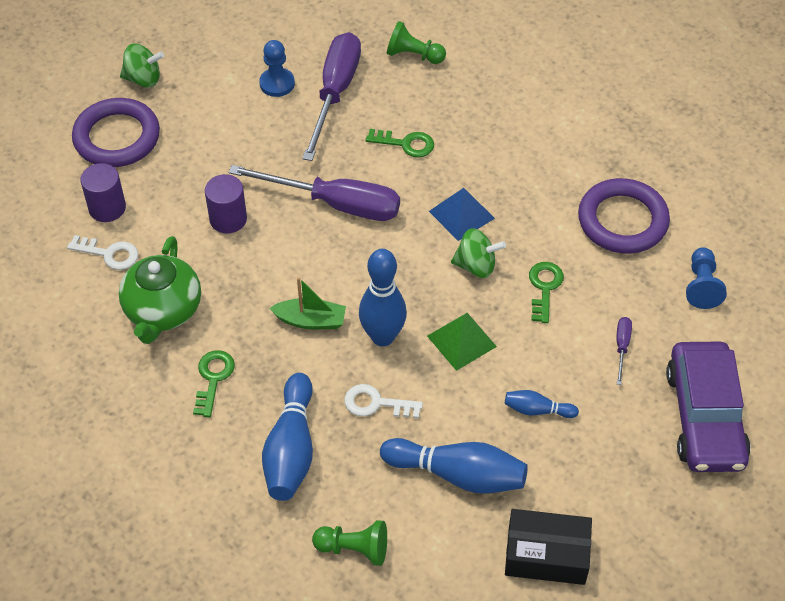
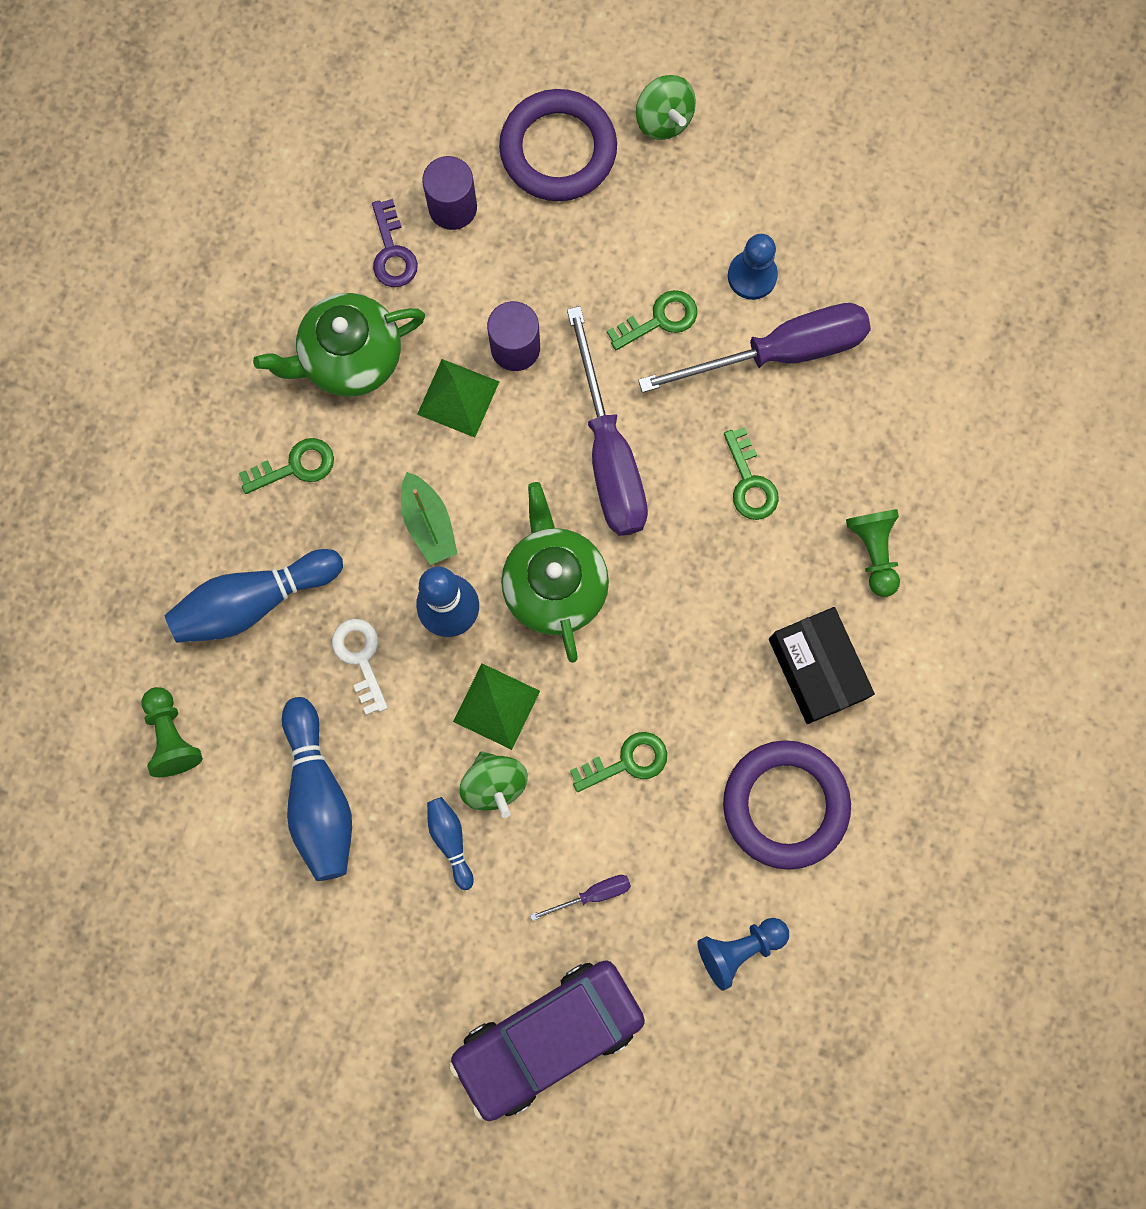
camera: 60 degrees right, 25 degrees up
(109, 254) = (392, 252): white key -> purple key
(237, 264) = (458, 397): none -> green pyramid
(268, 139) = (659, 319): none -> green key
(401, 271) = (554, 585): none -> green teapot
(413, 55) = (901, 410): green pawn -> green pawn (873, 552)
(461, 214) = (679, 607): blue pyramid -> none
(476, 266) = (613, 665): green spinning top -> green spinning top (494, 784)
(546, 554) = (272, 942): black box -> black box (817, 668)

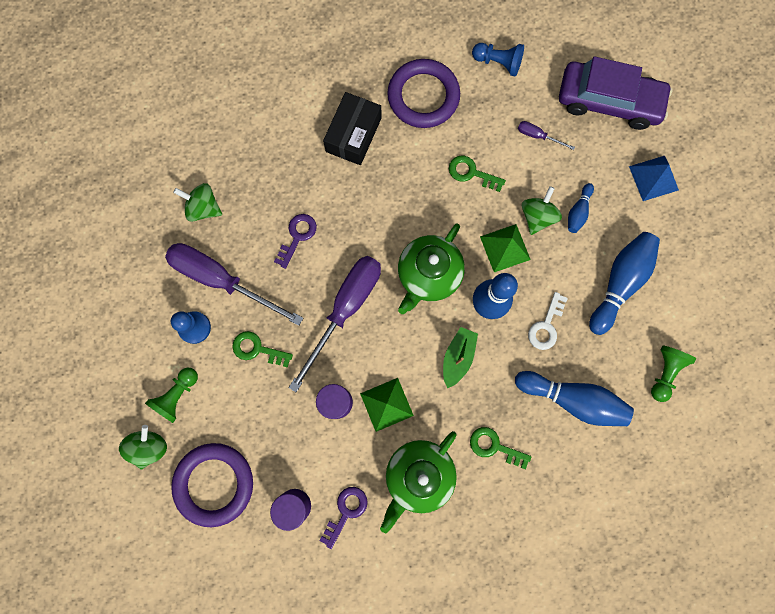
camera: 135 degrees left, 0 degrees up
(350, 358) = (418, 475): green teapot -> green teapot turned 105 degrees clockwise
(396, 981) = (653, 178): none -> blue pyramid
(750, 482) = (297, 236): green key -> purple key
(873, 552) = (278, 157): green pawn -> green pawn (177, 395)
(890, 409) = (203, 208): none -> green spinning top

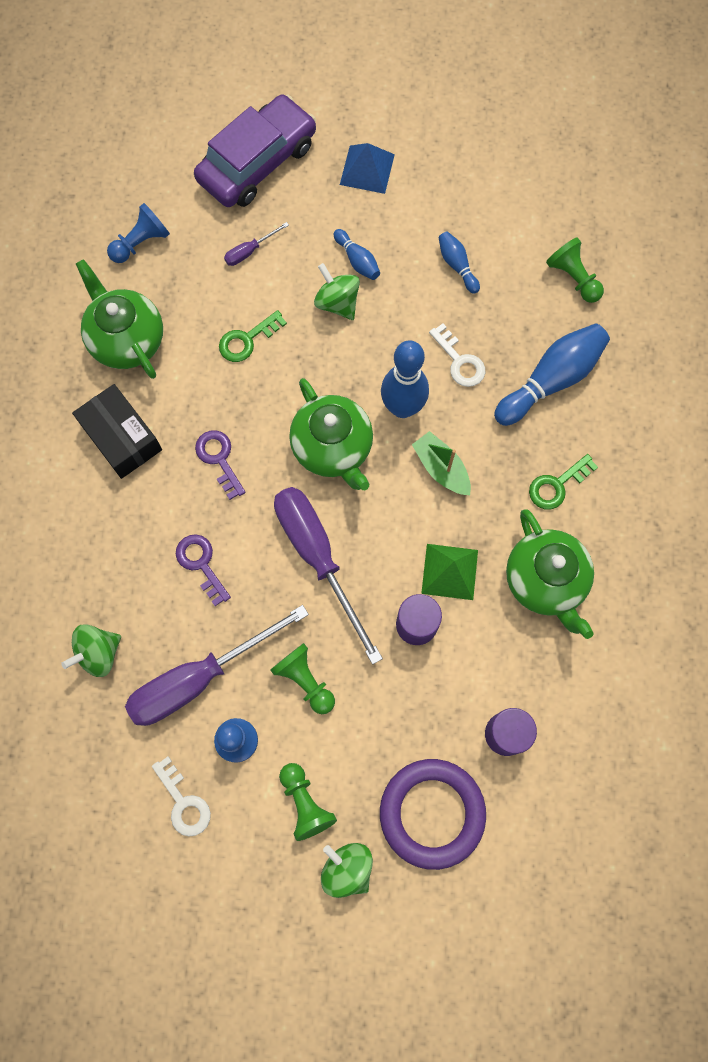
camera: 60 degrees left, 5 degrees down
(138, 318) = (183, 802): none -> white key
(257, 349) = (305, 680): green key -> green pawn
(346, 512) = (543, 680): purple key -> purple key (219, 459)
(423, 96) = (127, 339): purple ring -> green teapot
(505, 248) = (351, 353): green pyramid -> none
(619, 283) = (457, 265): blue bowling pin -> blue bowling pin, size x0.51

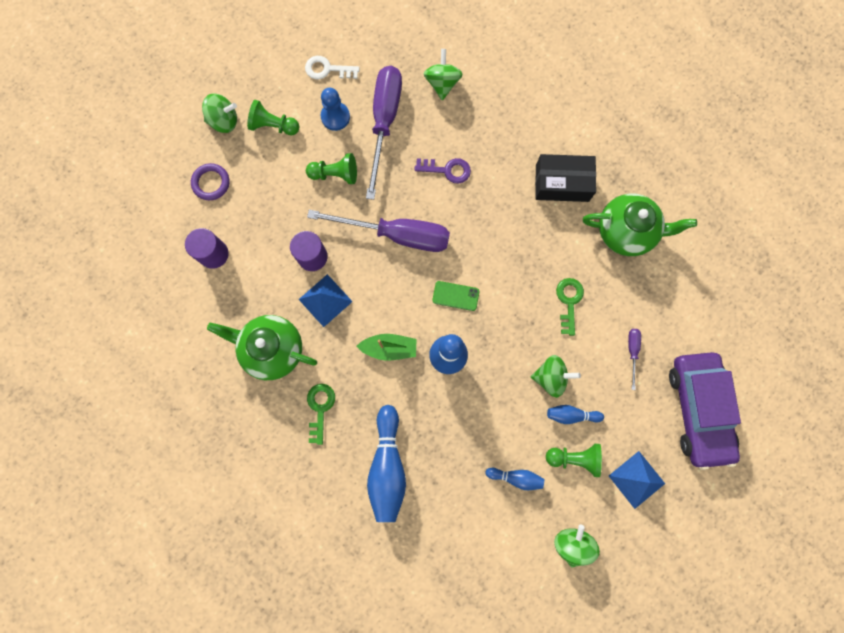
camera: 130 degrees right, 5 degrees up
(141, 243) = (691, 289): blue pawn -> none
(219, 459) = (503, 226): purple key -> none
(333, 448) = (455, 296): green teapot -> green phone
(432, 813) = (211, 183): purple ring -> purple ring, size x0.54
(450, 571) = (325, 300): green pyramid -> blue pyramid
(459, 361) = (448, 420): white key -> none
(470, 181) = (572, 543): none -> green spinning top
(573, 278) = (444, 548): green pawn -> green pawn (574, 458)

